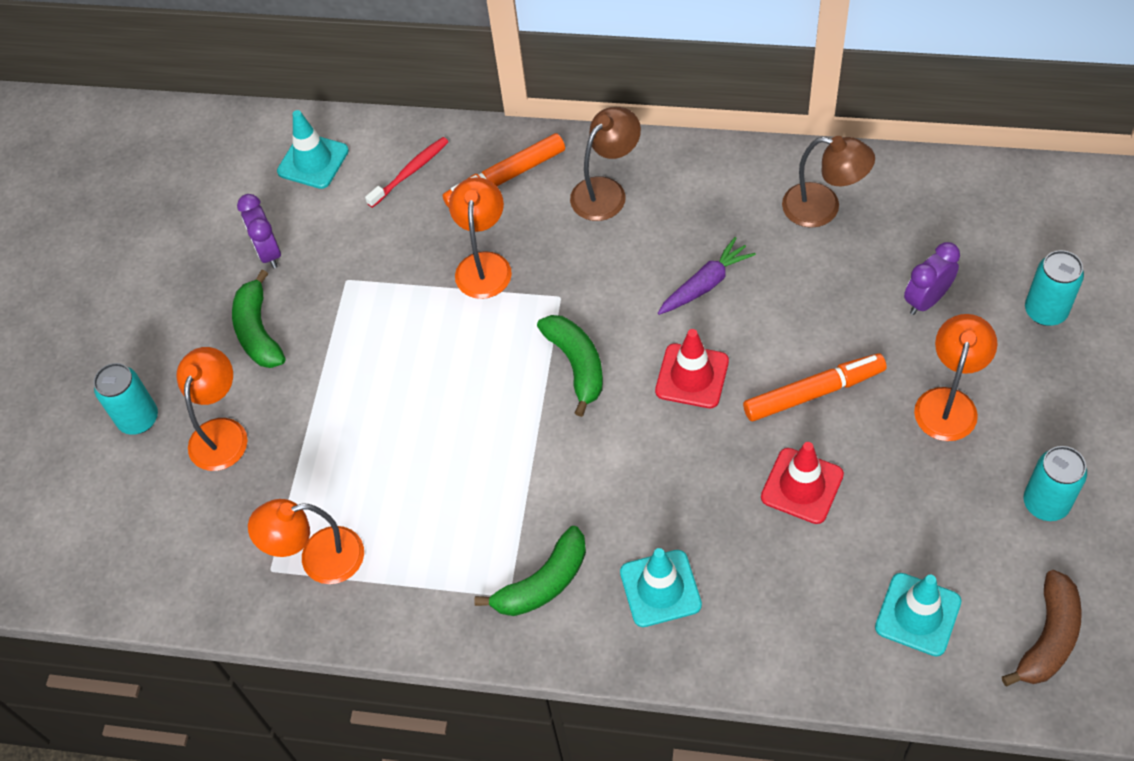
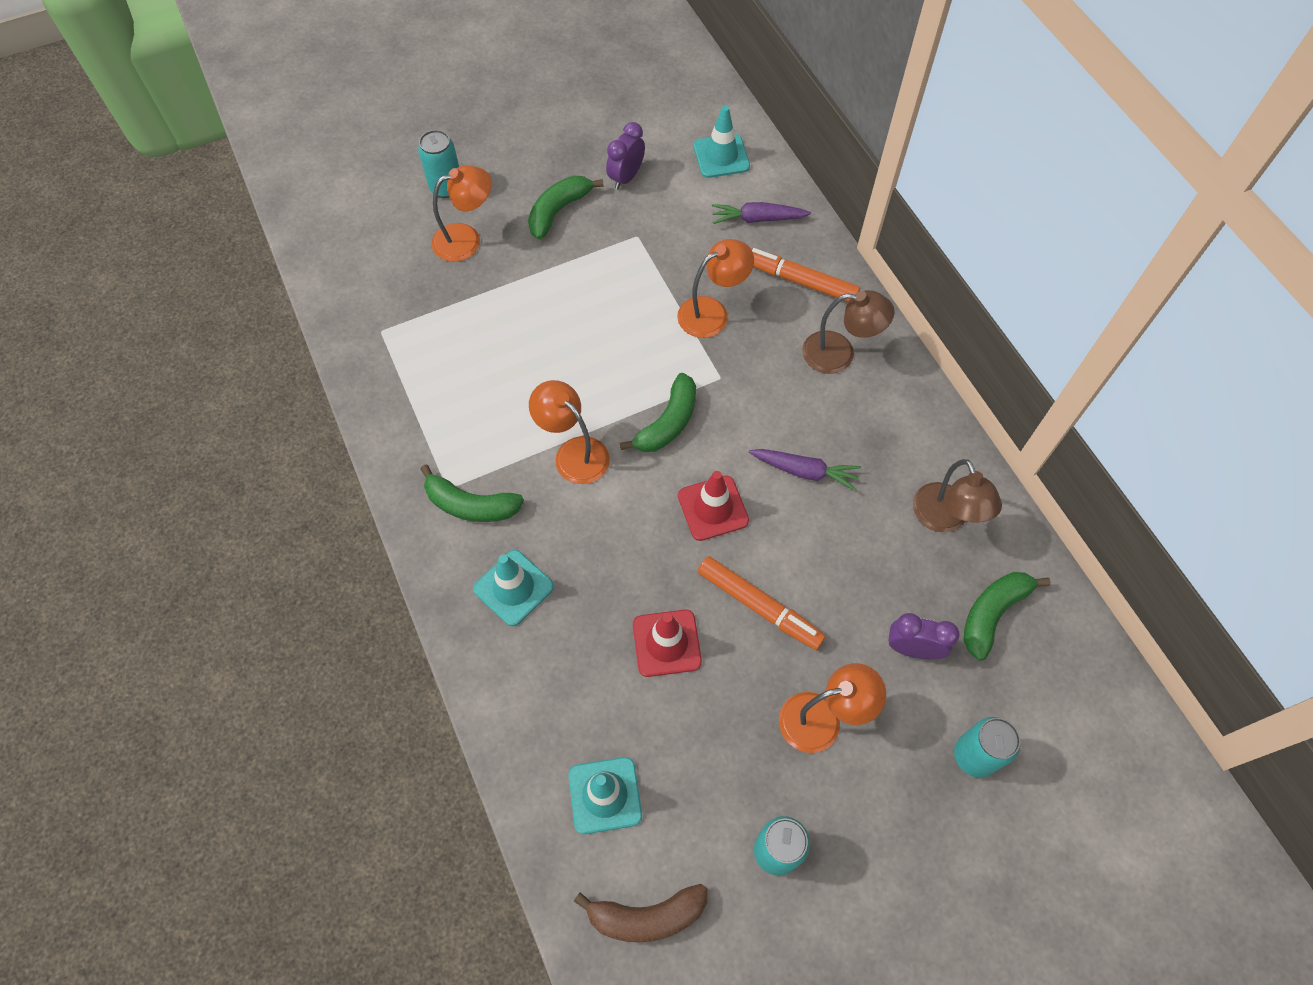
camera: 50 degrees right, 5 degrees up
(318, 559) = (406, 354): orange lamp -> orange lamp (573, 453)
(410, 172) = (757, 219): red toothbrush -> purple carrot
(931, 226) = (992, 614): none -> green banana

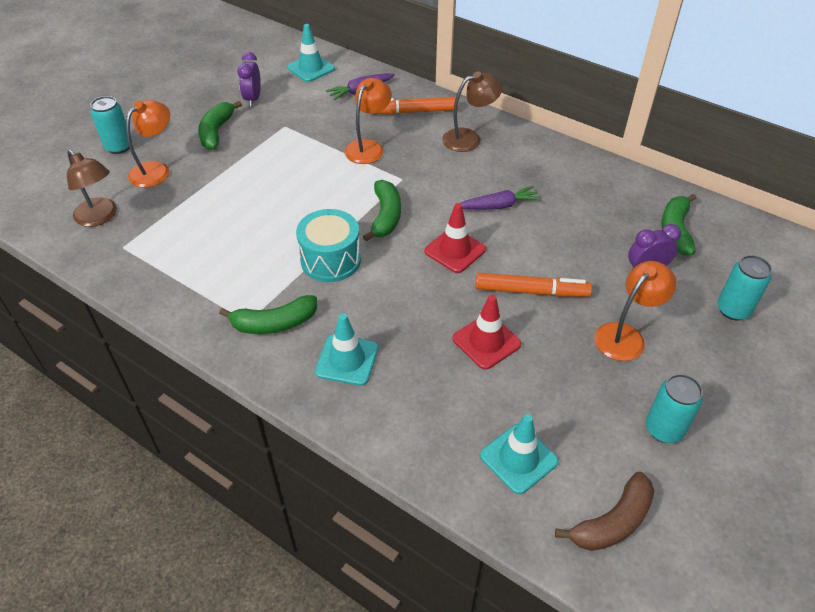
camera: 30 degrees left, 15 degrees down
(573, 453) = (330, 260): orange lamp -> turquoise drum
(944, 519) = (605, 195): brown lamp -> brown lamp (100, 217)

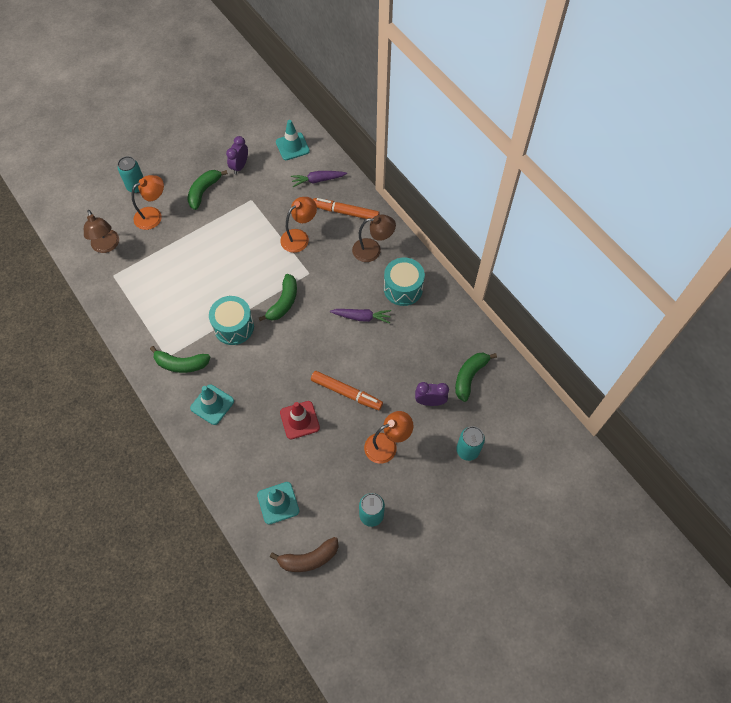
camera: 20 degrees right, 15 degrees up
(455, 250) = (314, 345): red traffic cone -> none
(531, 165) = (403, 288): none -> turquoise drum

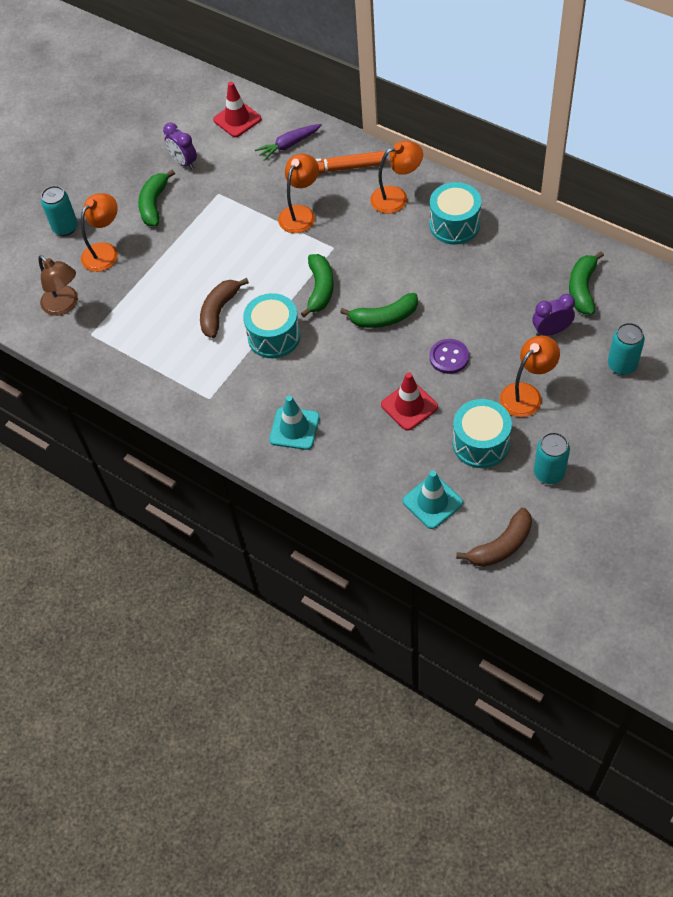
camera: 15 degrees left, 5 degrees down
(181, 364) = (231, 399): green banana -> green banana (384, 318)
(206, 292) = (219, 311): none -> brown banana
(239, 166) = (184, 162): purple clock -> purple clock turned 45 degrees counterclockwise
(292, 146) = (237, 119): turquoise traffic cone -> red traffic cone
(335, 471) = (480, 443): none -> turquoise drum
(346, 393) = (449, 357): orange marker -> purple button
(361, 317) = (422, 272): purple carrot -> none
(373, 250) = (396, 197): brown lamp -> orange lamp

